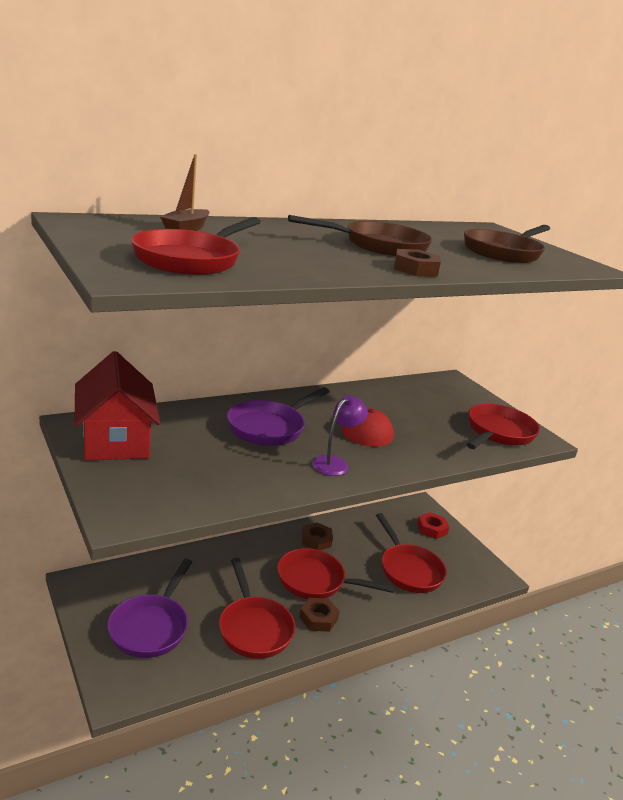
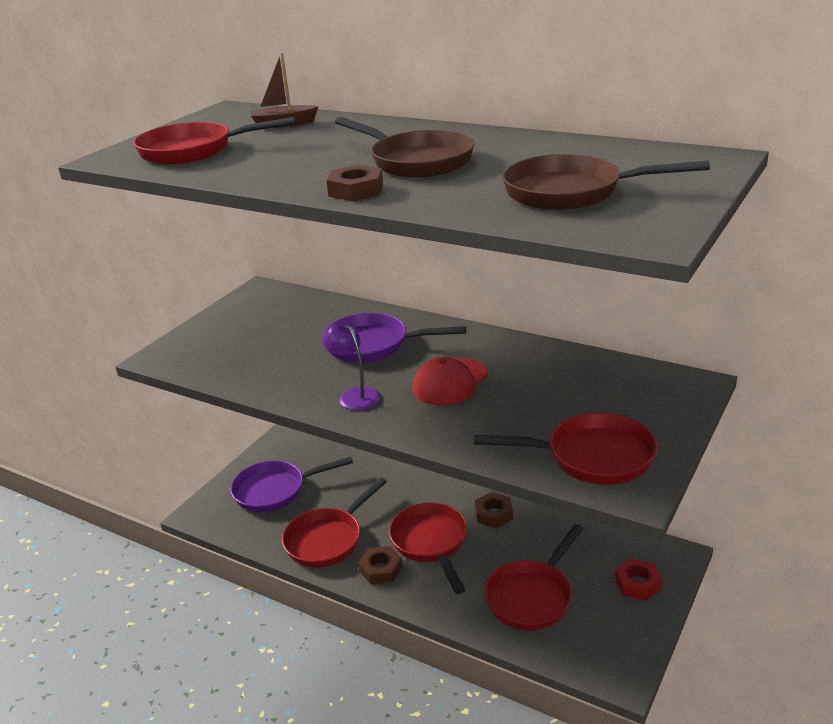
camera: 65 degrees right, 5 degrees up
(115, 439) = (258, 308): red house -> none
(335, 463) = (354, 395): purple lamp -> purple lamp turned 135 degrees counterclockwise

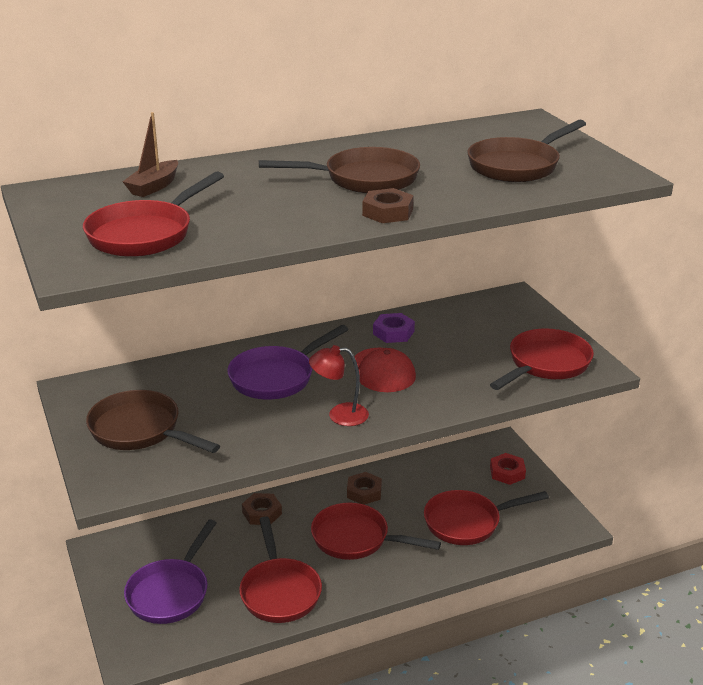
camera: 55 degrees left, 0 degrees up
(237, 334) = (140, 430): none -> brown pan
(354, 395) = (339, 415): purple lamp -> red lamp
(381, 569) = (352, 579): brown nut -> brown nut (262, 513)
(519, 358) = (393, 333): none -> purple nut
(532, 596) = (467, 522): red pan -> red pan turned 90 degrees clockwise

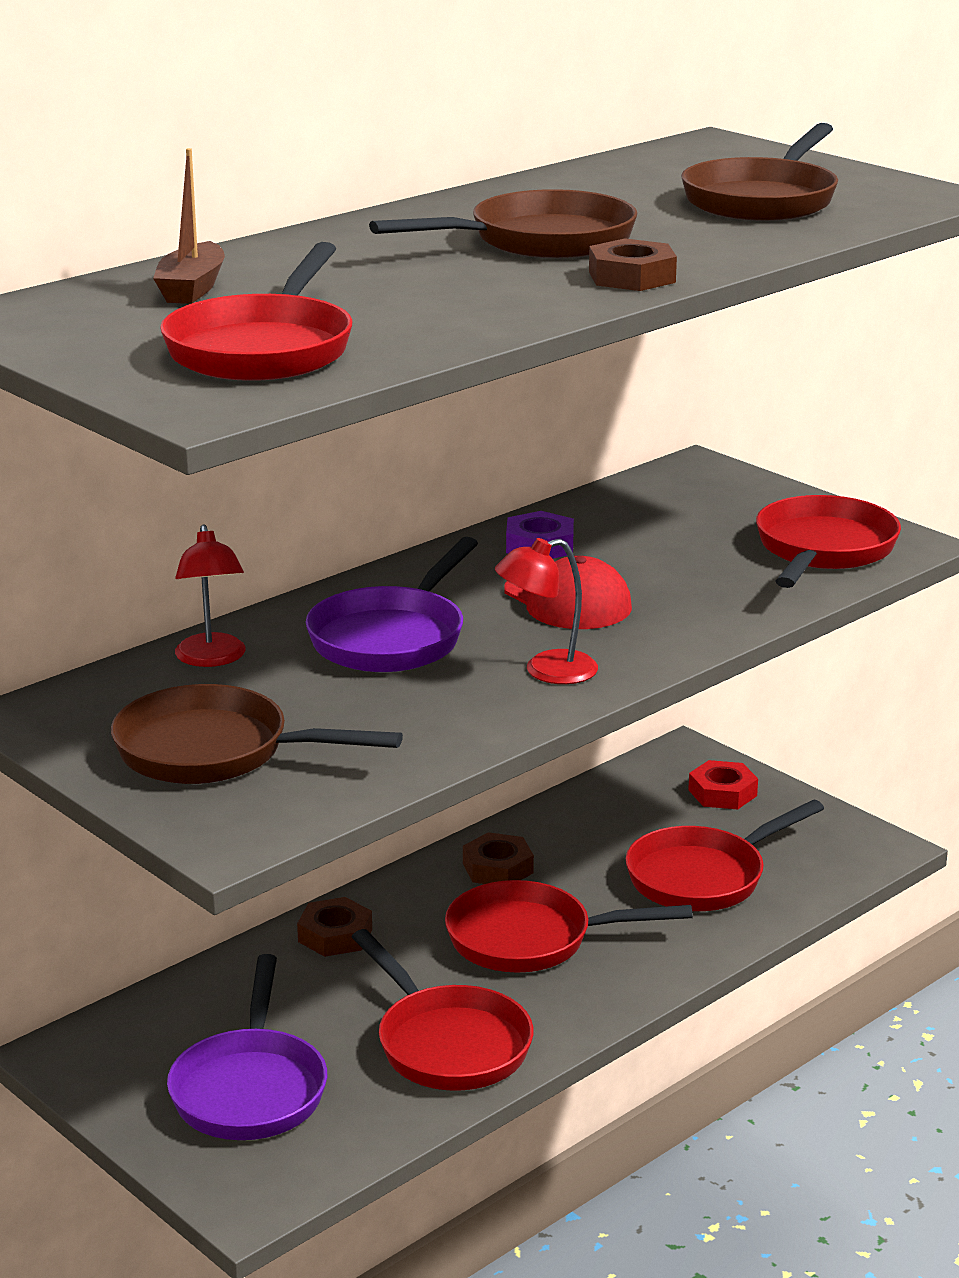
camera: 20 degrees left, 5 degrees down
(180, 372) = (212, 659): none -> red lamp

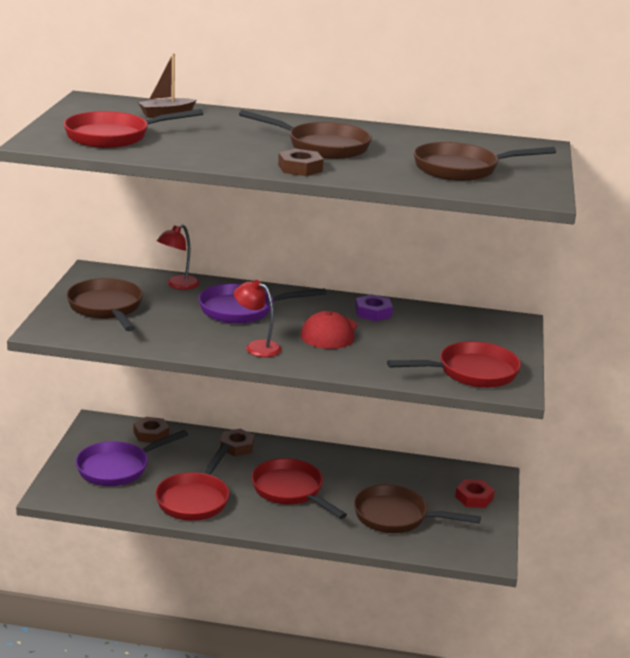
camera: 50 degrees right, 0 degrees up
(498, 868) = (333, 464): brown nut -> brown nut (151, 434)
(703, 877) = (396, 517): red pan -> brown pan

